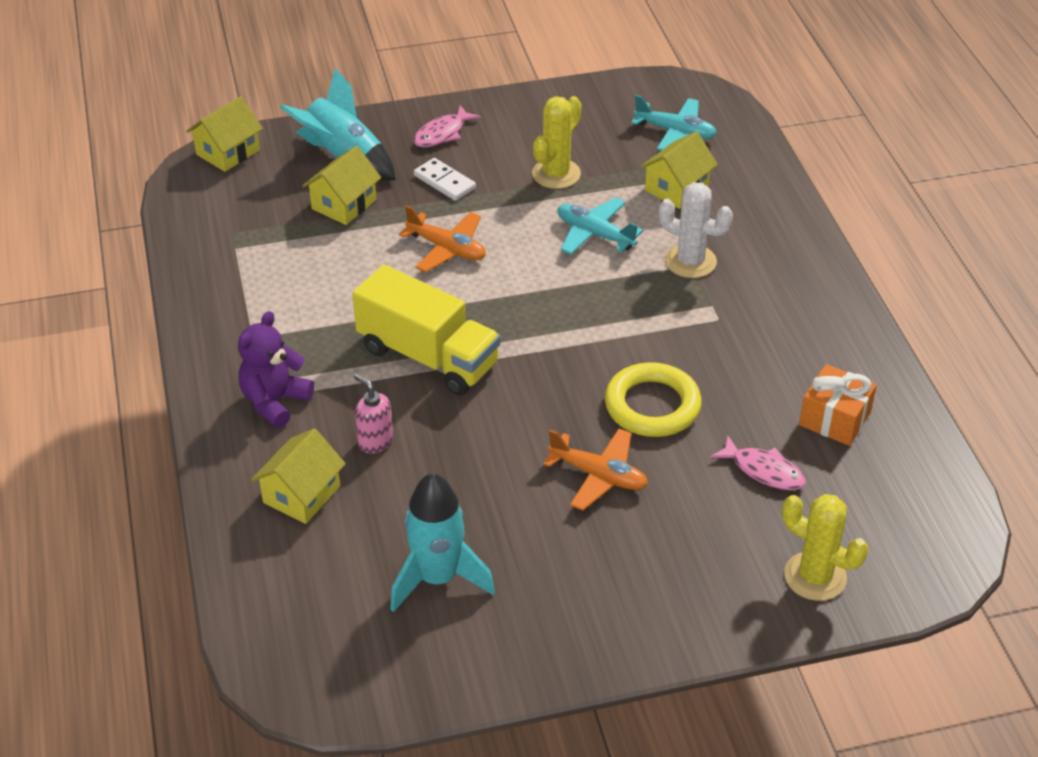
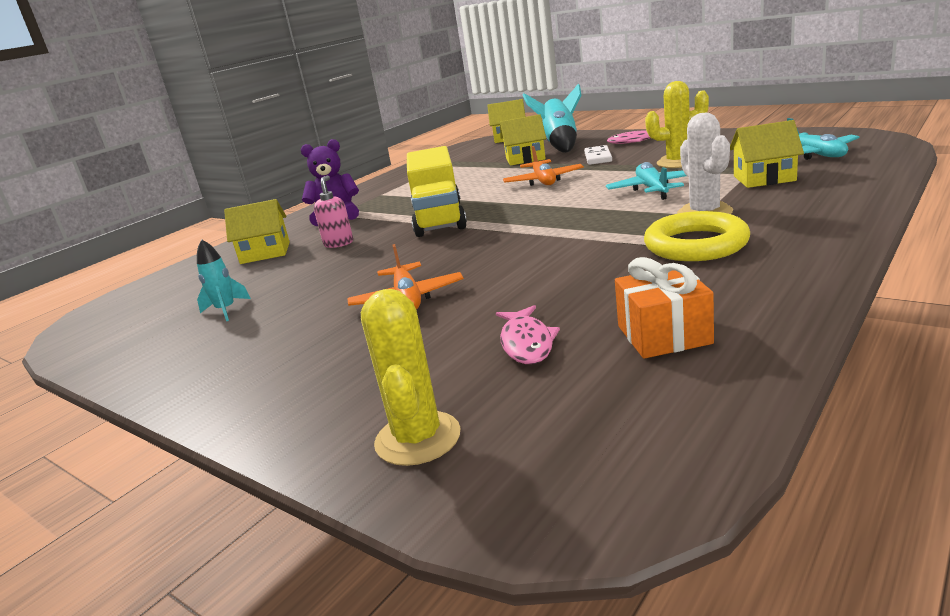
camera: 55 degrees right, 20 degrees down
(438, 578) = (226, 310): turquoise rocket -> turquoise rocket, size x0.54
(652, 406) = (520, 276): yellow ring -> yellow ring (696, 244)

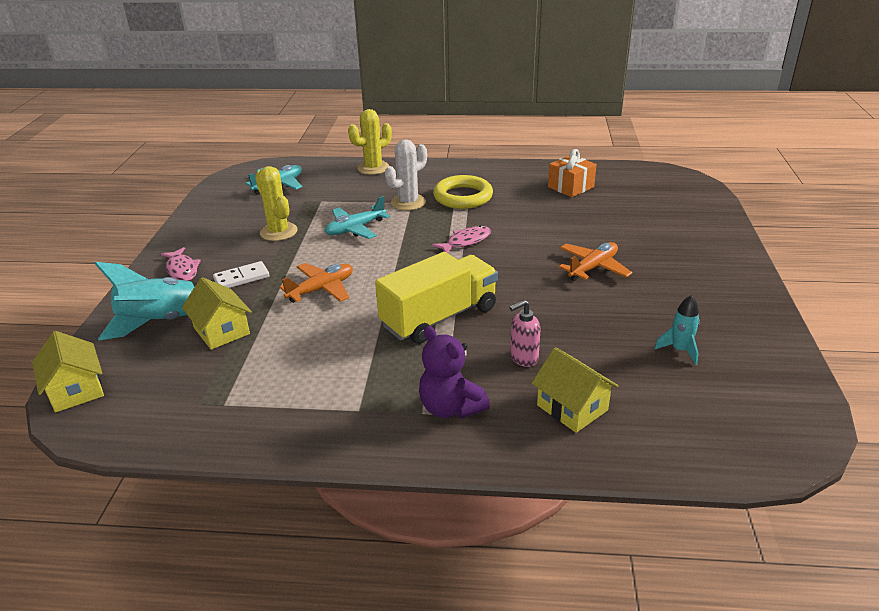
camera: 125 degrees left, 10 degrees up
(418, 438) = (694, 215): yellow cactus -> yellow cactus (373, 168)
(527, 343) = (605, 214): pink fish -> pink fish (466, 241)
(764, 178) = (334, 194): yellow house -> none

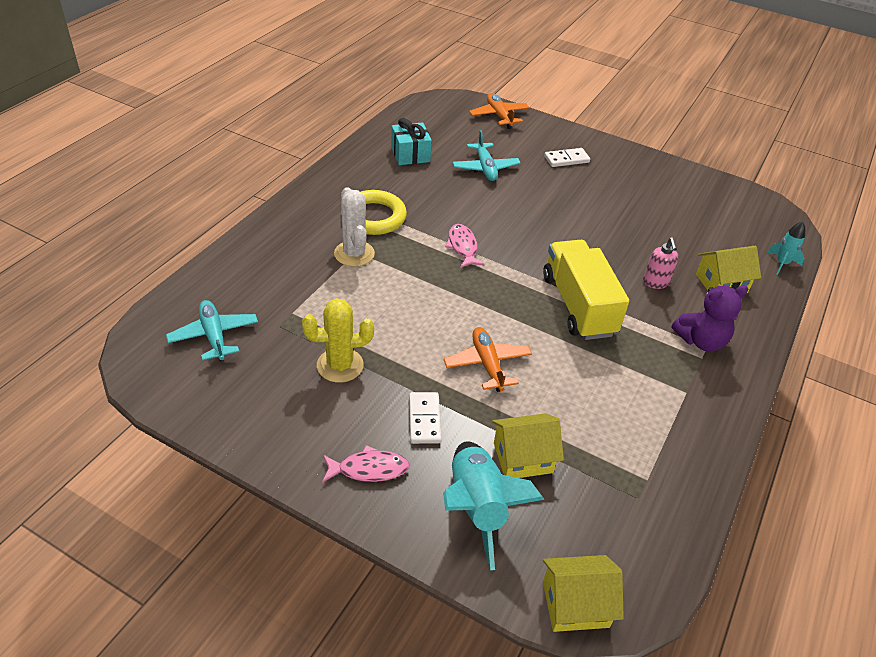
camera: 70 degrees left, 10 degrees up
(355, 229) = (381, 306): turquoise plane -> turquoise plane (485, 168)
(373, 168) = (246, 250): yellow cactus -> none
(570, 187) = (410, 154): orange gift -> turquoise gift
(593, 268) = (552, 201): orange plane -> orange plane (499, 116)
(679, 350) = (677, 212): turquoise rocket -> turquoise rocket (781, 263)
(680, 259) = (566, 159): none -> white domino

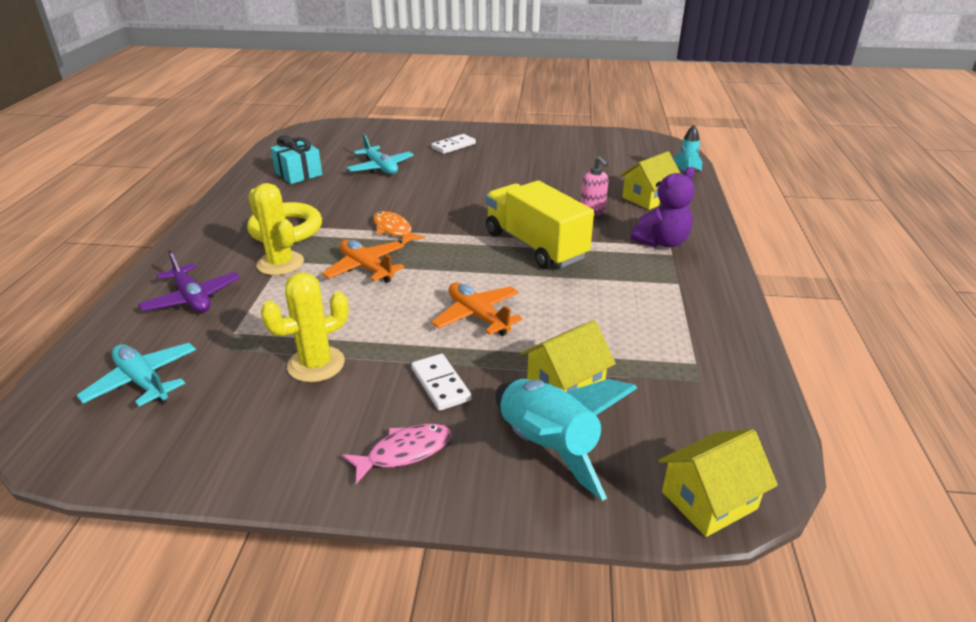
camera: 20 degrees left, 10 degrees down
(275, 267) = (192, 298): none -> purple plane
(354, 254) = (280, 263): white cactus -> yellow cactus
(462, 246) = (394, 230): pink fish -> orange fish
(499, 116) = (371, 129): orange plane -> orange plane (366, 268)

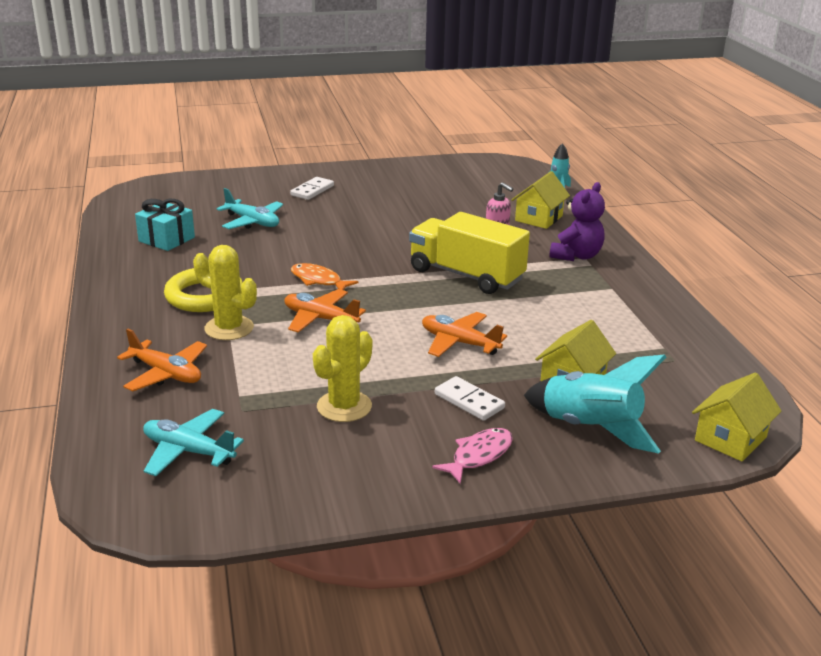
camera: 20 degrees left, 5 degrees down
(192, 298) = (166, 374): purple plane -> orange plane

